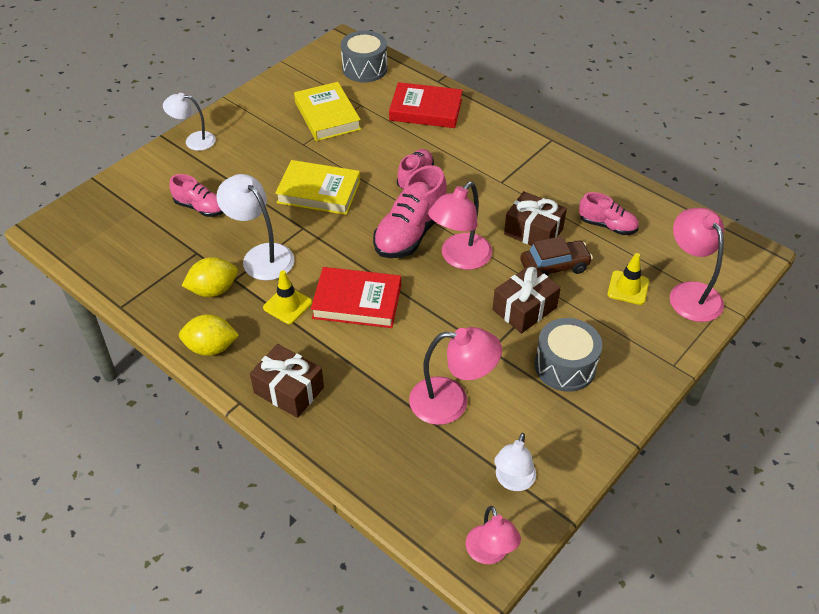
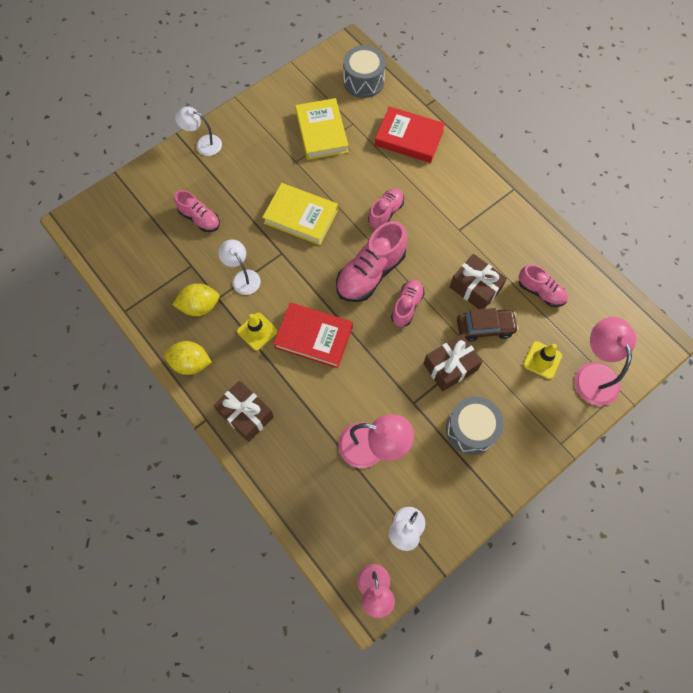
camera: 10 degrees right, 20 degrees up
(261, 256) = (243, 277): white lamp -> white lamp, size x0.66
(459, 258) = (406, 306): pink lamp -> pink shoe

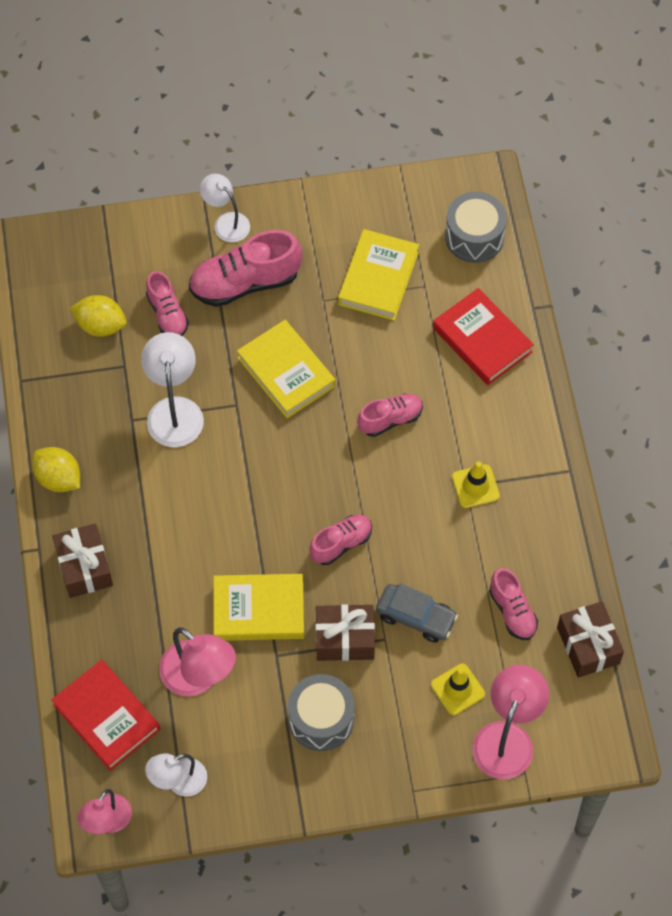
camera: 30 degrees right, 5 degrees down
(200, 306) = (106, 419): yellow lemon -> yellow lemon (100, 325)
(243, 277) = (174, 410): white lamp -> white lamp, size x1.52
(257, 331) = (152, 481): yellow traffic cone -> yellow traffic cone (475, 486)
(314, 337) = (211, 522): red book -> red book (106, 717)
(370, 273) = (324, 483): pink shoe -> pink shoe (245, 283)
(382, 379) = (258, 610): none -> yellow book
(475, 288) = (436, 565): brown gift -> brown gift (588, 645)
(485, 328) = (416, 617): brown car -> grey car

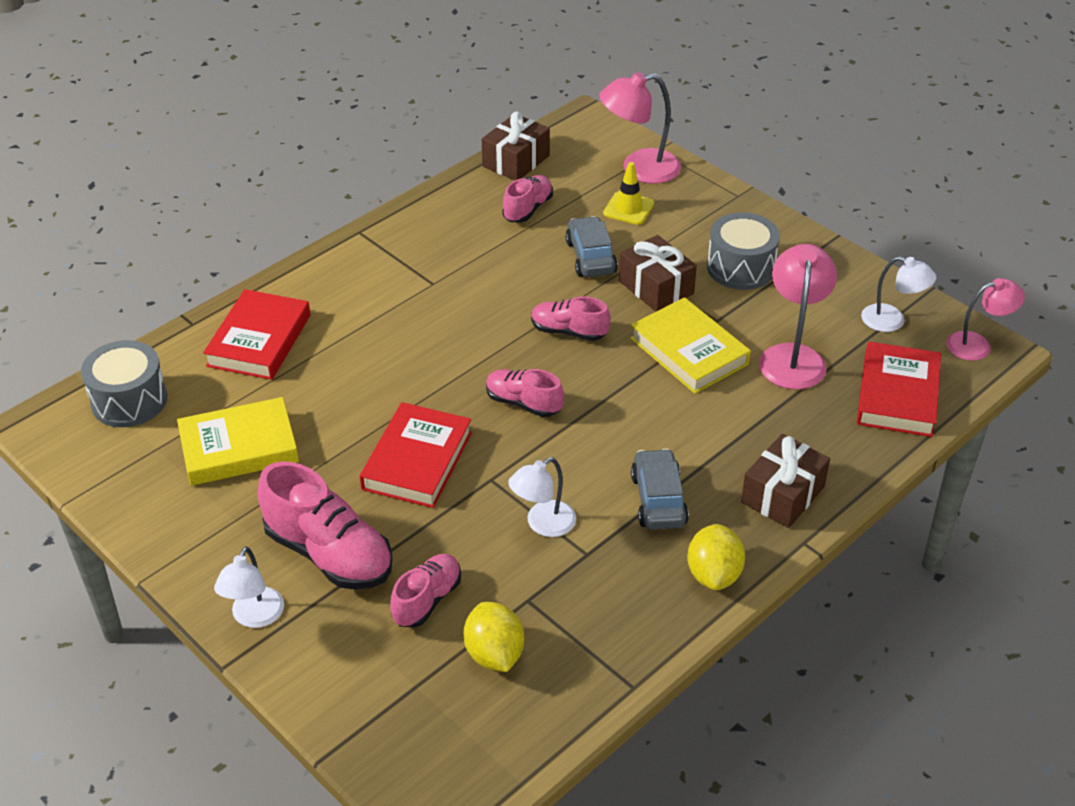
camera: 125 degrees left, 20 degrees down
(140, 490) = (658, 500): none -> grey car
(174, 410) = (543, 524): white lamp -> white lamp, size x0.66
(286, 372) = (417, 461): yellow book -> red book
(390, 419) = (406, 361): pink shoe -> pink shoe (523, 403)
(475, 486) = (428, 277): yellow traffic cone -> none

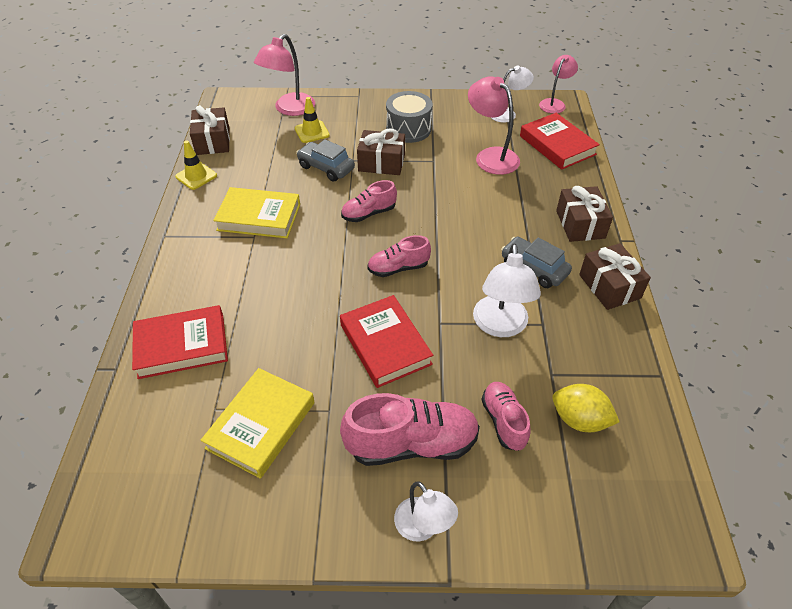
camera: 45 degrees left, 5 degrees up
(129, 400) = (133, 457): grey drum -> none
(259, 340) = (182, 346): red book -> red book turned 75 degrees counterclockwise
(456, 189) = (196, 176): none -> yellow traffic cone
(527, 209) = (255, 163): pink shoe -> none
(543, 524) = (500, 326): white lamp -> white lamp, size x1.52
(689, 351) = (442, 184): yellow book -> yellow book (259, 217)
(713, 574) = (609, 286): yellow lemon -> brown gift

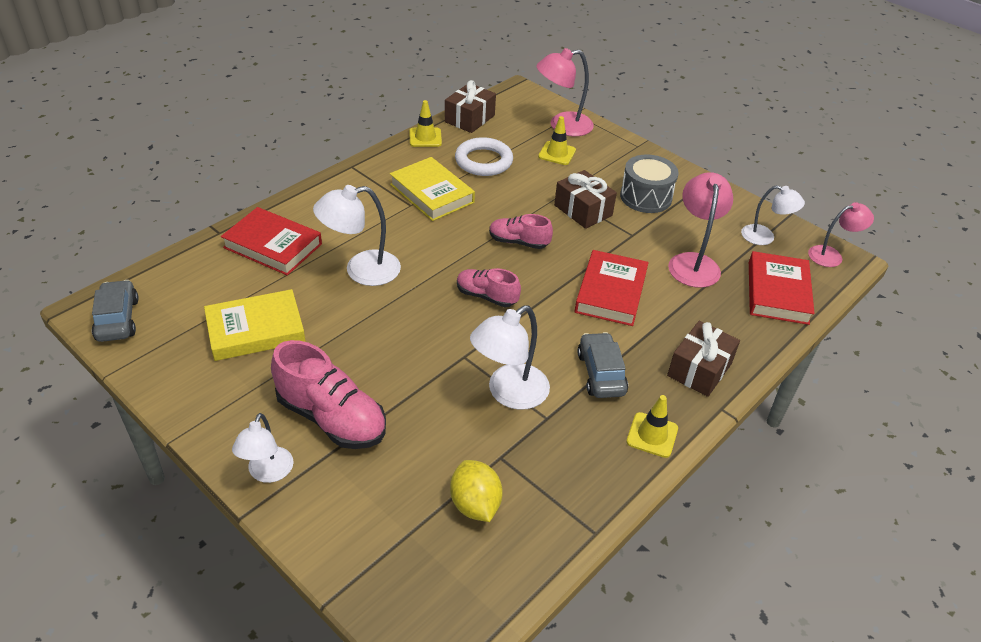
camera: 40 degrees right, 5 degrees down
(266, 168) = (483, 161): none -> white ring
(283, 314) = (361, 270): none -> white lamp
(326, 168) = (531, 187): grey car -> grey car (118, 319)
(385, 344) = (403, 341): red book -> red book (611, 292)
(504, 421) = (415, 457): pink shoe -> none
(609, 286) = (652, 435): brown gift -> yellow traffic cone

